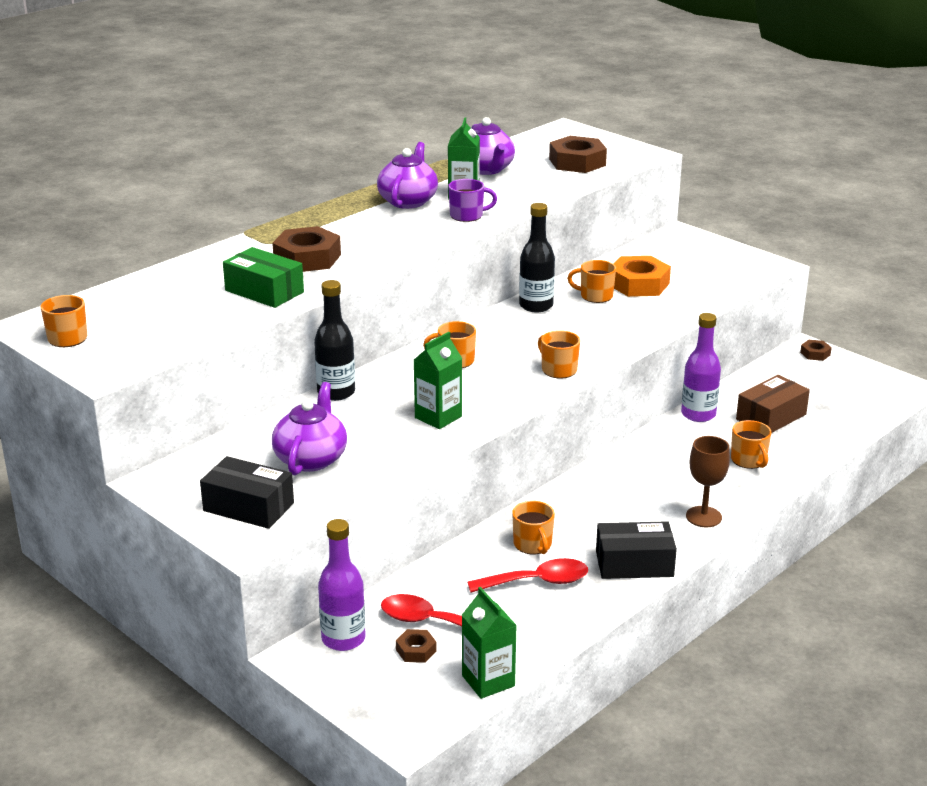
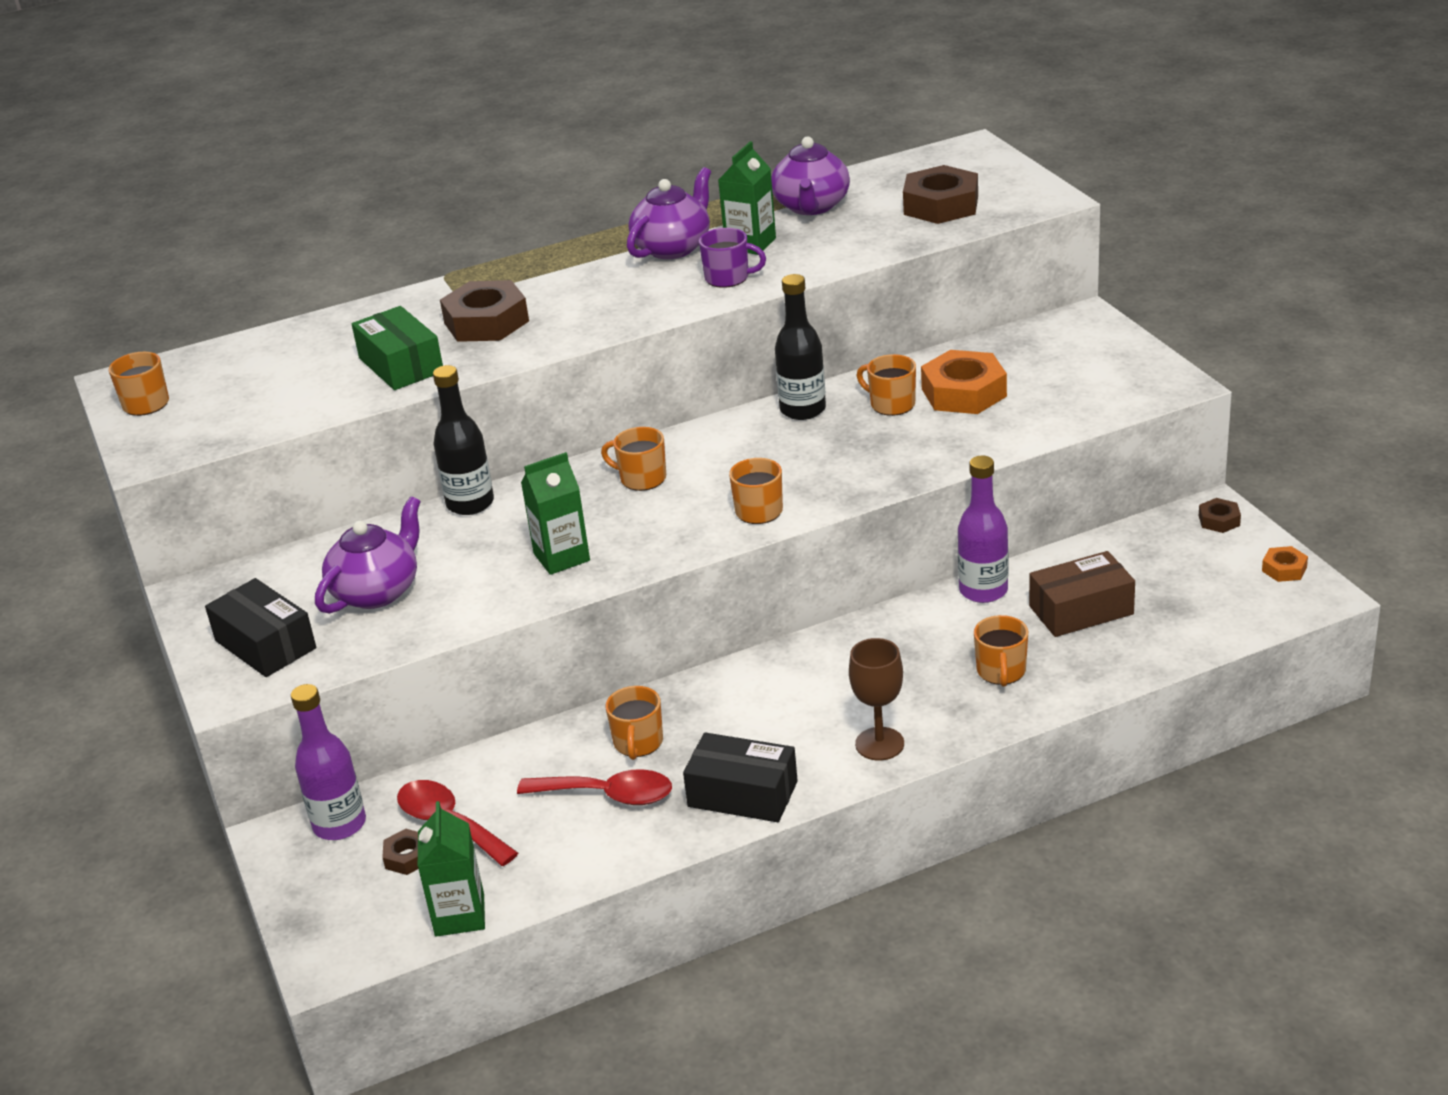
camera: 25 degrees right, 5 degrees up
(877, 376) = (1284, 569): none -> orange nut

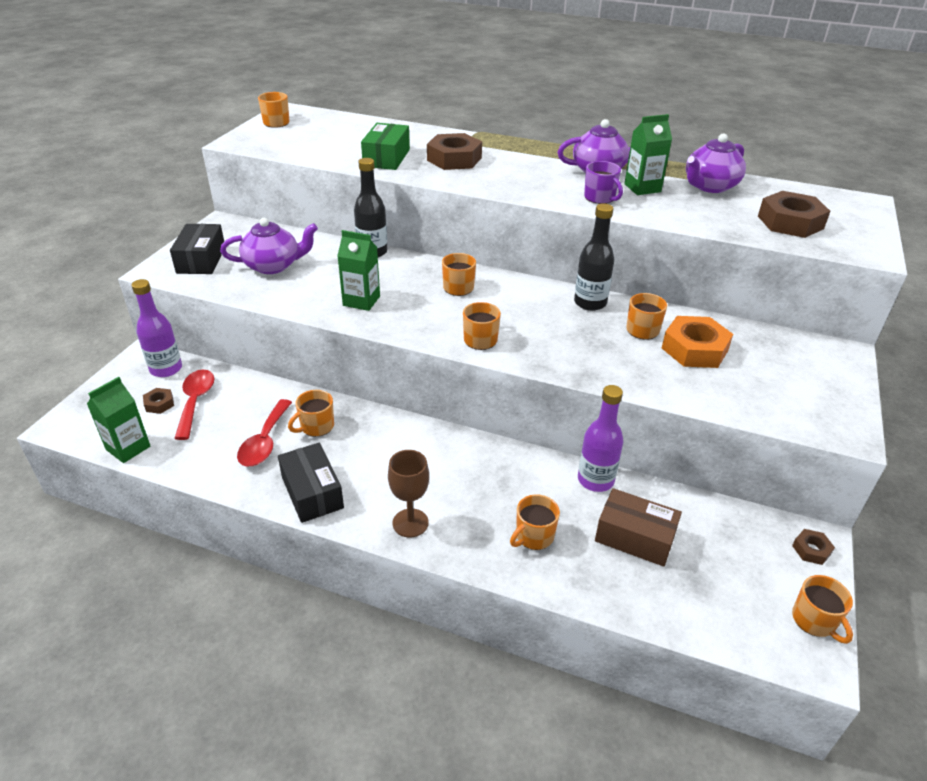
camera: 40 degrees right, 5 degrees up
(608, 795) = (265, 442): red spoon -> red spoon turned 45 degrees clockwise
(1284, 569) = (814, 621): orange nut -> orange mug

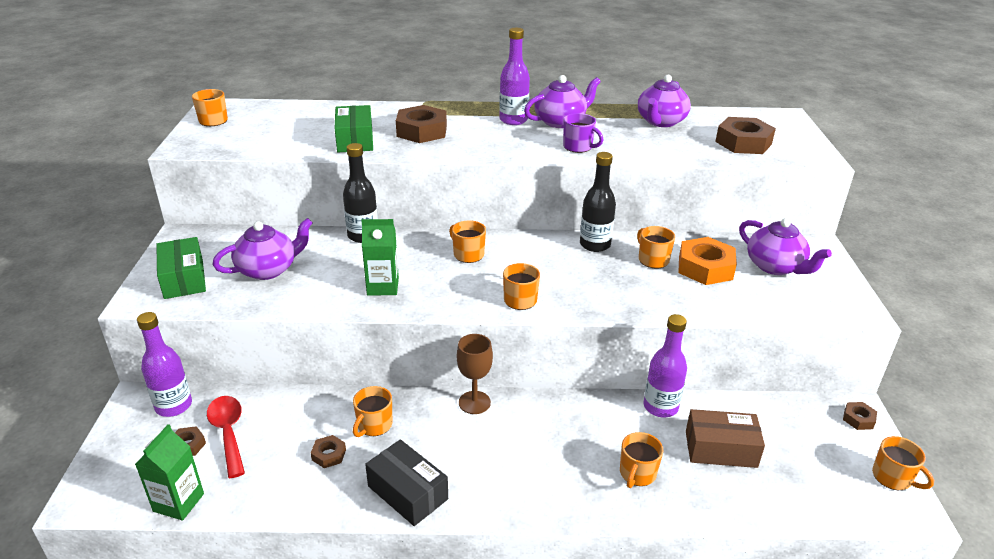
camera: 20 degrees left, 5 degrees down
(201, 260) = (183, 279): black box -> green box
(265, 442) = (329, 455): red spoon -> brown nut
(410, 523) = (520, 494): brown goblet -> brown goblet (474, 402)
(552, 162) = (513, 120): none -> purple bottle
(642, 188) = (607, 132): green carton -> none
(776, 364) = (775, 266): none -> purple teapot

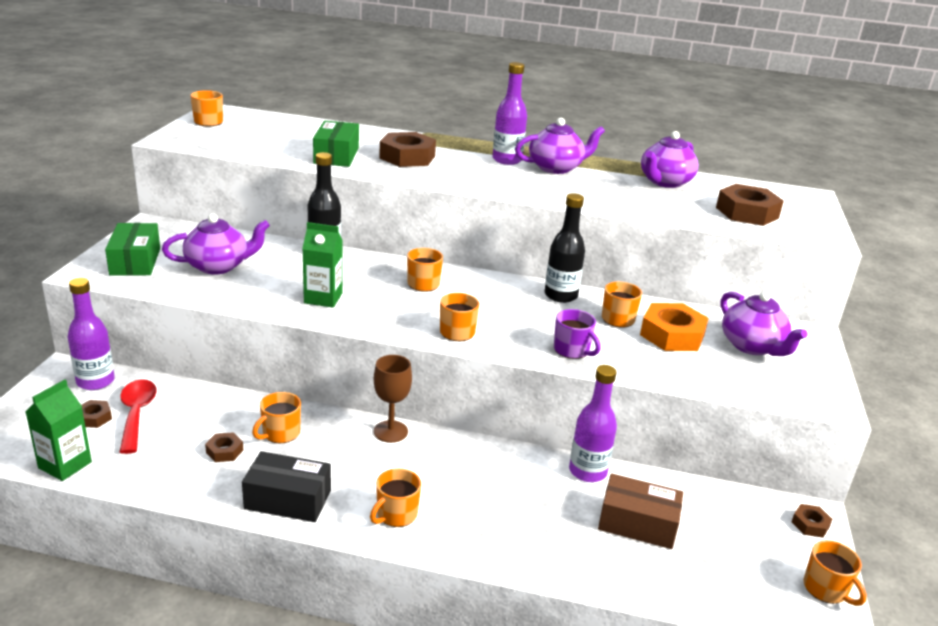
camera: 10 degrees right, 5 degrees down
(407, 492) = (288, 499): black box -> black box turned 45 degrees counterclockwise
(578, 147) = (562, 192): purple mug -> purple mug (572, 350)
(637, 474) = (535, 529): orange mug -> orange mug (396, 514)

